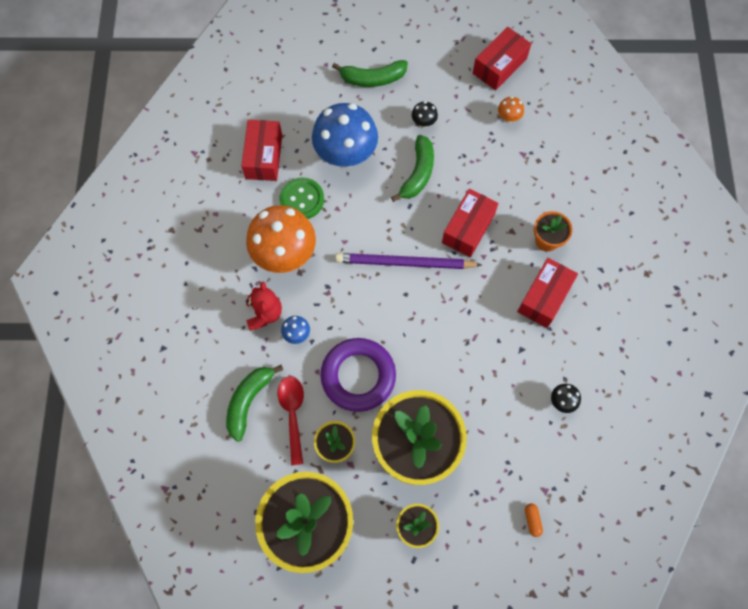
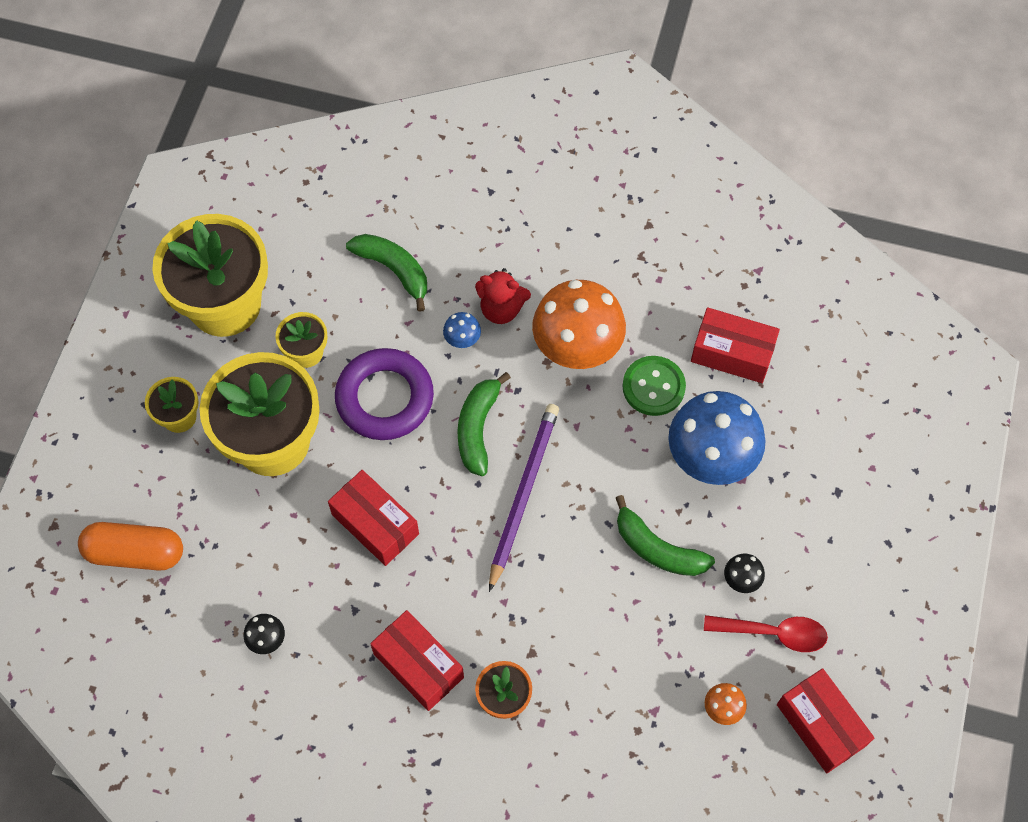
camera: 105 degrees right, 5 degrees down
(292, 414) = (362, 314): red spoon -> red spoon (773, 633)
(372, 78) = (834, 527): green banana -> green banana (477, 428)
(468, 228) = (552, 593): red box -> red box (375, 524)
(532, 520) = (135, 553): orange capsule -> orange capsule, size x2.45

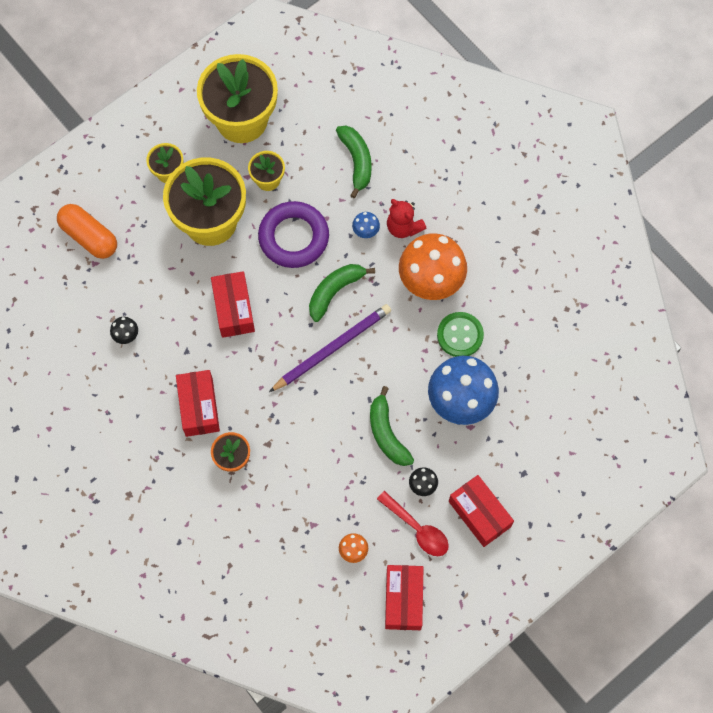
camera: 35 degrees right, 5 degrees up
(732, 353) = (525, 346): red box -> red box (479, 514)

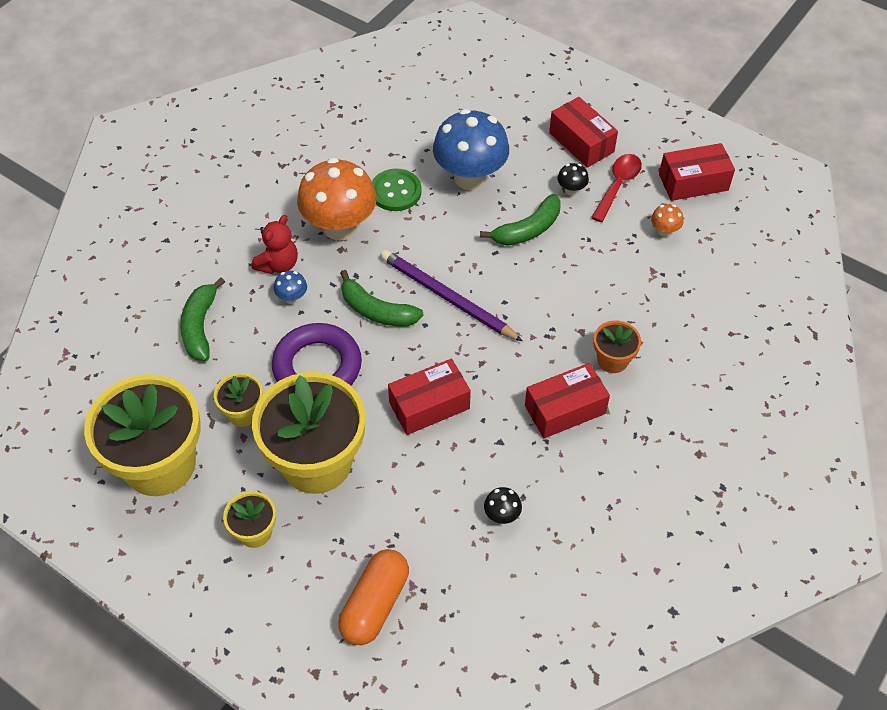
camera: 105 degrees left, 15 degrees down
(356, 161) = (200, 326): green banana -> green banana turned 60 degrees counterclockwise
(479, 514) = (581, 142): red box -> red box turned 75 degrees counterclockwise

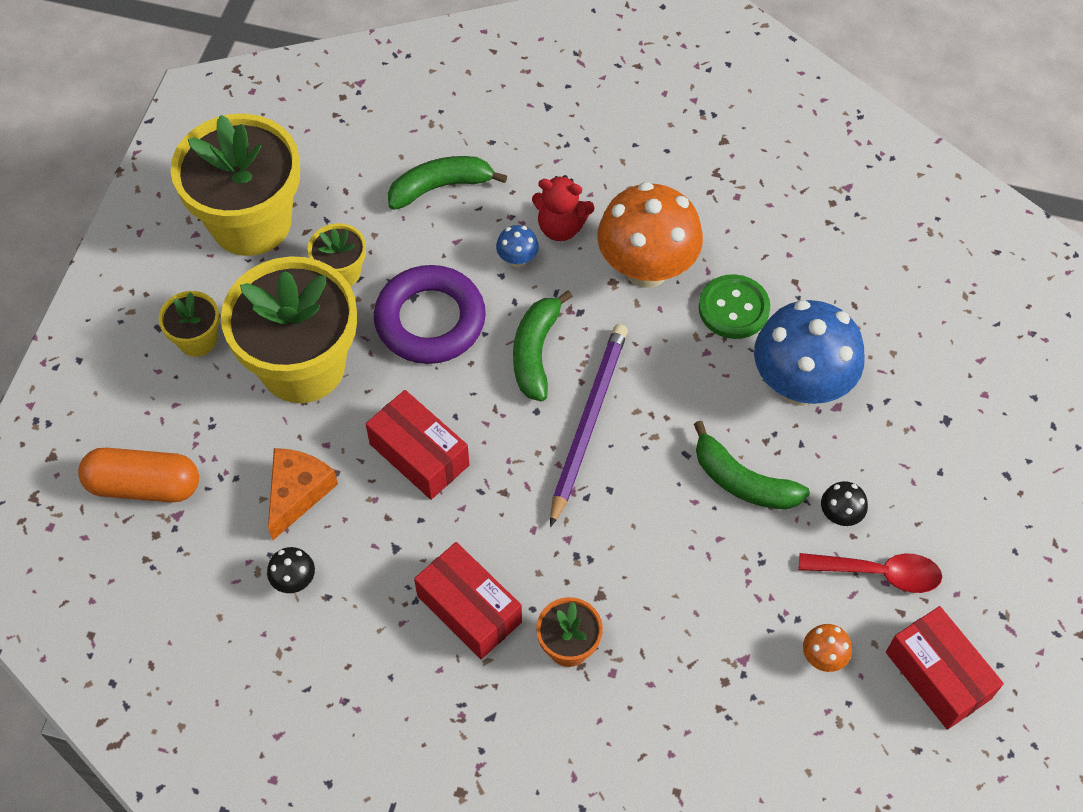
camera: 70 degrees right, 5 degrees up
(428, 494) = (297, 493): none -> orange cheese
(581, 142) = (937, 503): red box -> none

